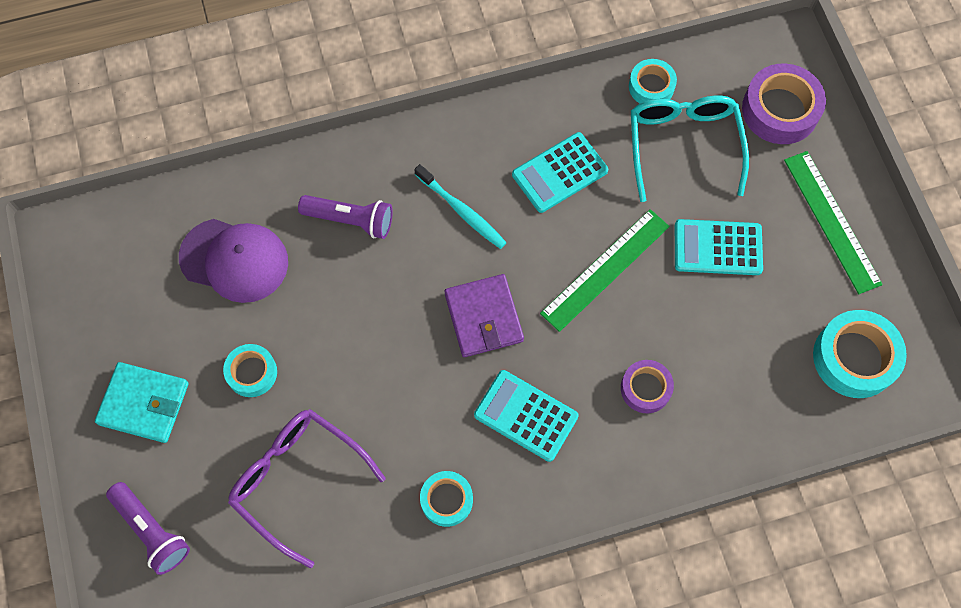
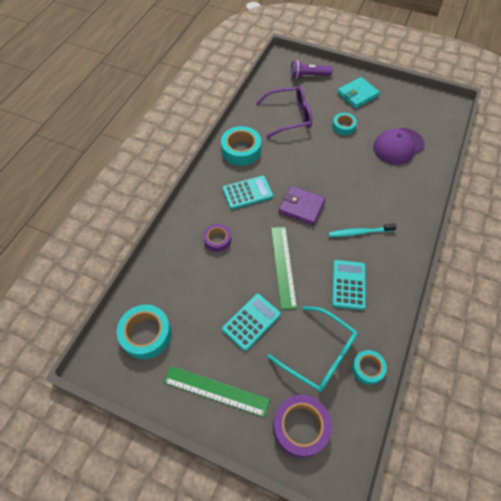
camera: 130 degrees right, 10 degrees down
(350, 220) = (387, 191): purple flashlight -> none
(446, 500) = (241, 150): turquoise tape -> turquoise tape, size x1.66

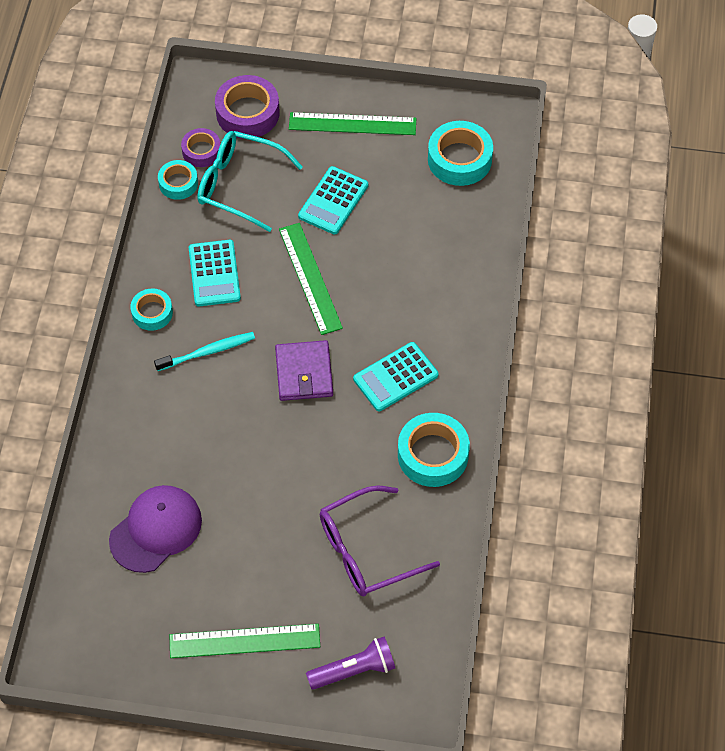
camera: 165 degrees right, 0 degrees up
(217, 240) = (415, 293): purple tape -> purple tape (201, 151)
(301, 207) = (304, 373): purple wallet -> purple wallet turned 75 degrees clockwise
(343, 126) = (261, 551): turquoise tape -> turquoise tape (152, 313)
(357, 94) = (244, 641): turquoise wallet -> green ruler

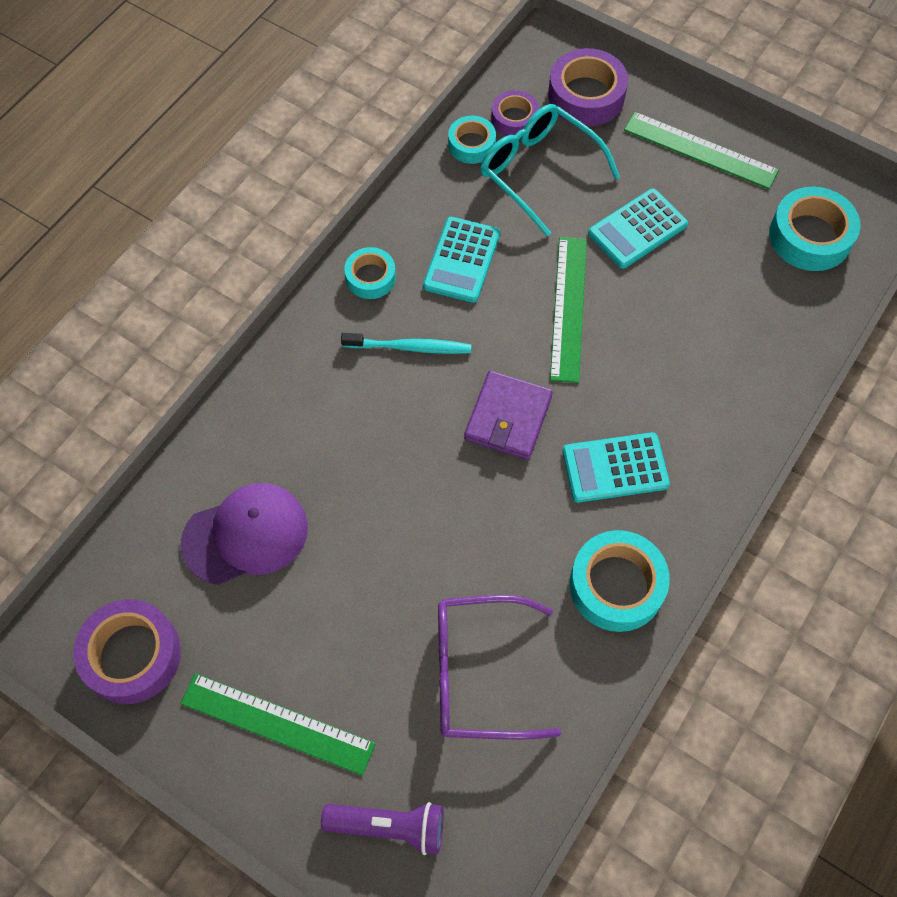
camera: 25 degrees right, 5 degrees up
(117, 642) = (132, 655): none -> purple tape

